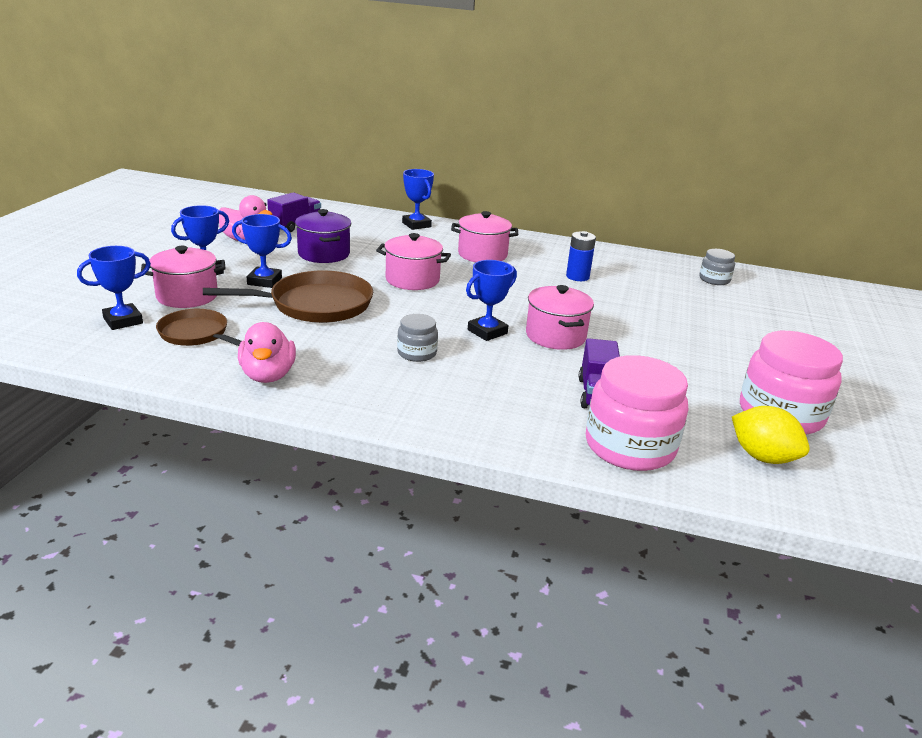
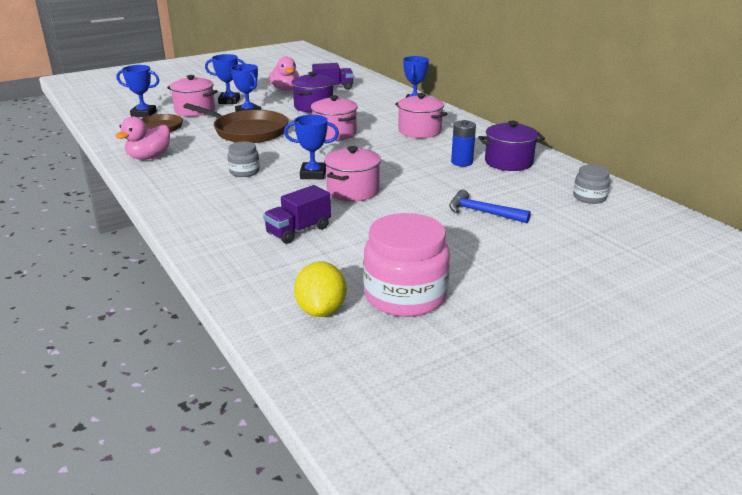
camera: 45 degrees right, 0 degrees up
(608, 265) = (508, 162): none -> purple pot
(630, 446) = (248, 264): pink jar -> none
(681, 319) = (482, 212): none -> blue hammer

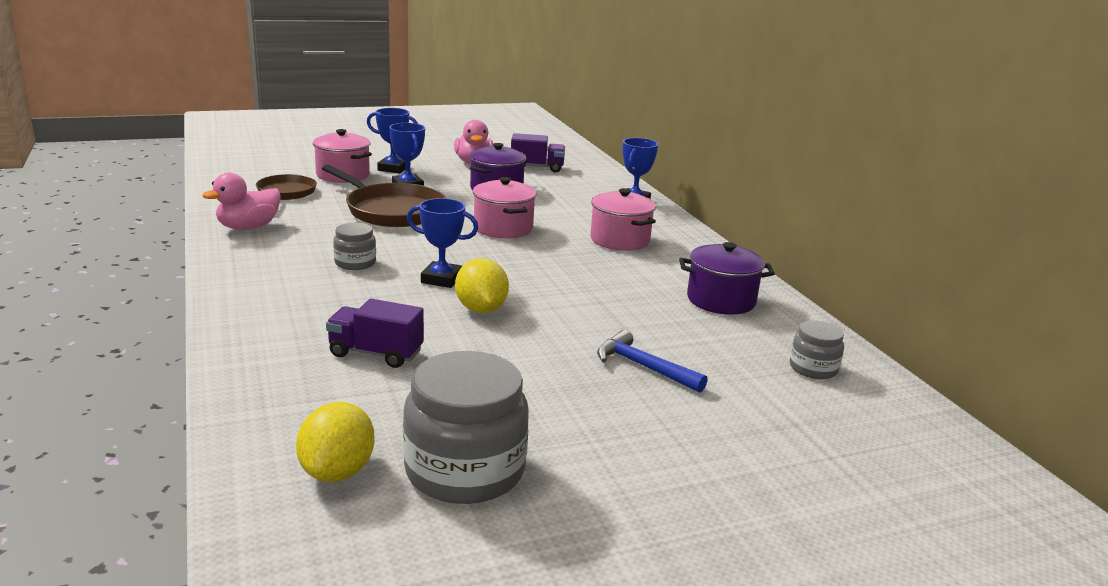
camera: 10 degrees right, 5 degrees down
(144, 114) = (277, 172): blue trophy -> none
(298, 231) = (375, 353): purple truck -> purple truck turned 45 degrees clockwise
(353, 191) = (481, 309): pink pot -> yellow lemon
(405, 295) = (465, 470): pink jar -> grey jar
(462, 162) = (654, 291): blue battery -> none

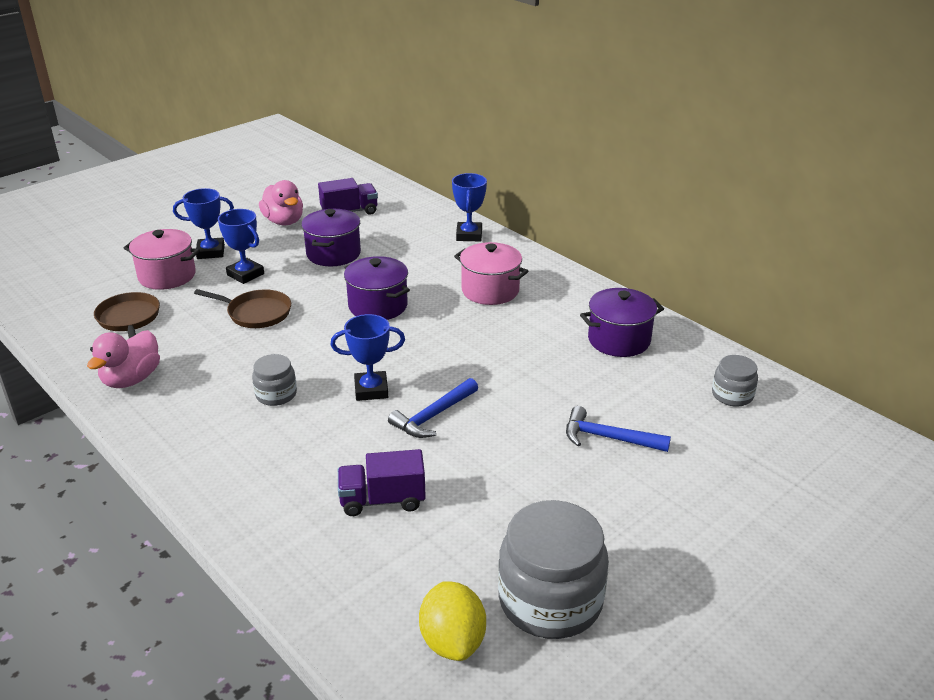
camera: 20 degrees left, 10 degrees up
(392, 211) = (256, 313): brown pan -> brown pan, size x0.62
(481, 309) = (433, 416): yellow lemon -> blue hammer
(503, 228) = (378, 306): pink pot -> purple pot

